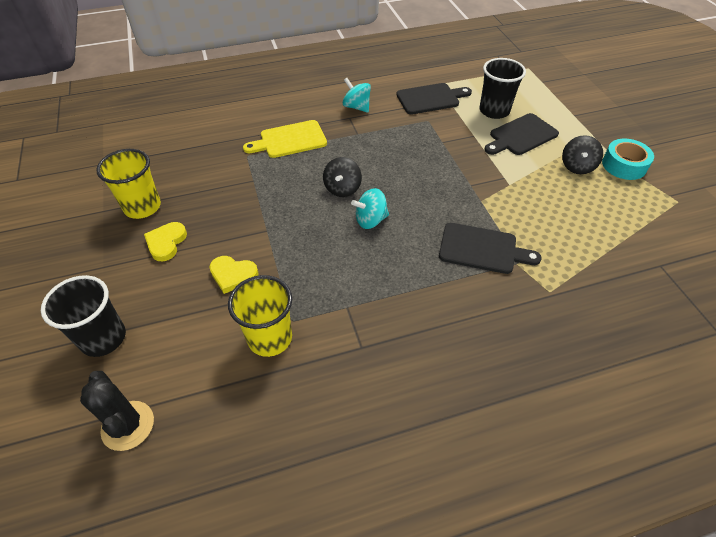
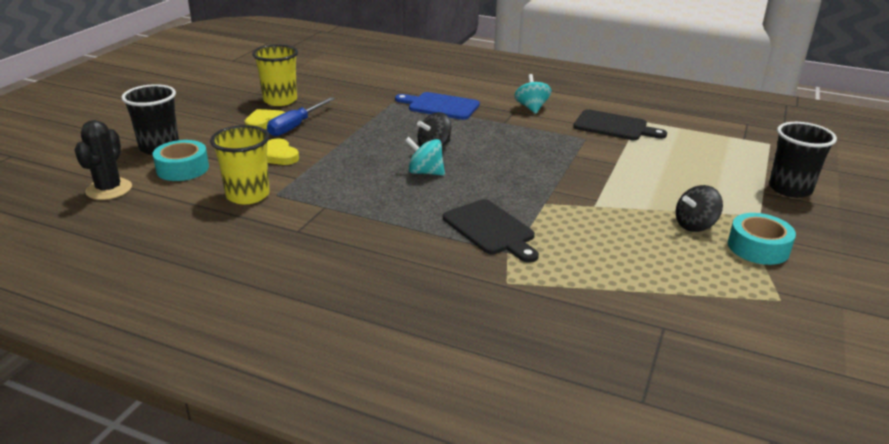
camera: 40 degrees right, 20 degrees down
(166, 348) = (182, 169): none -> turquoise tape
(201, 231) = (295, 126): none -> blue screwdriver
(290, 140) = (440, 106): yellow cutting board -> blue cutting board
(494, 111) = (669, 157): black cup -> black cup (790, 189)
(521, 136) = (668, 182): black cutting board -> none

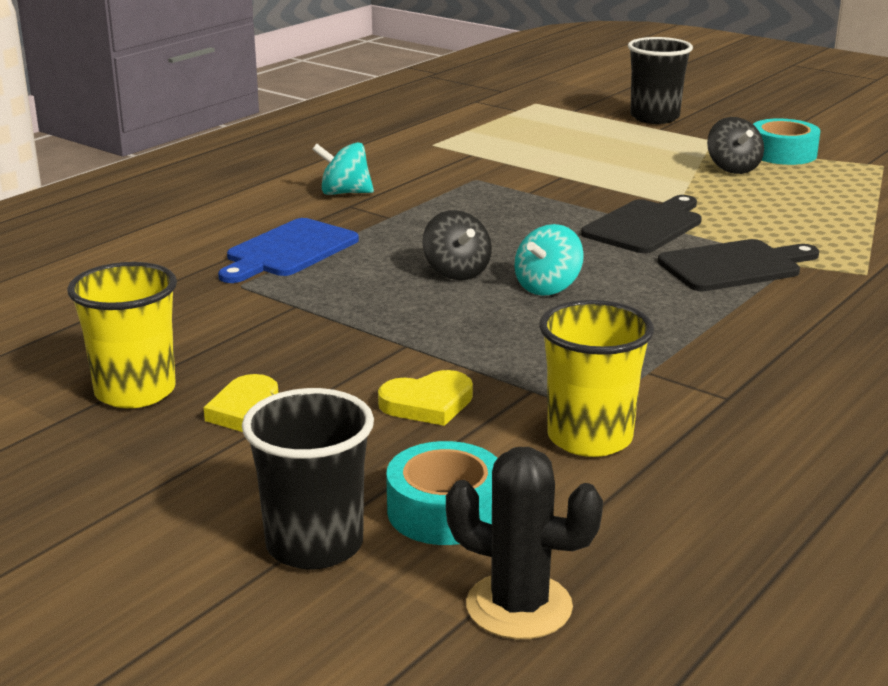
camera: 75 degrees left, 5 degrees down
(295, 126) = (293, 380): blue screwdriver -> none
(614, 126) = (445, 159): black cutting board -> black cutting board (645, 226)

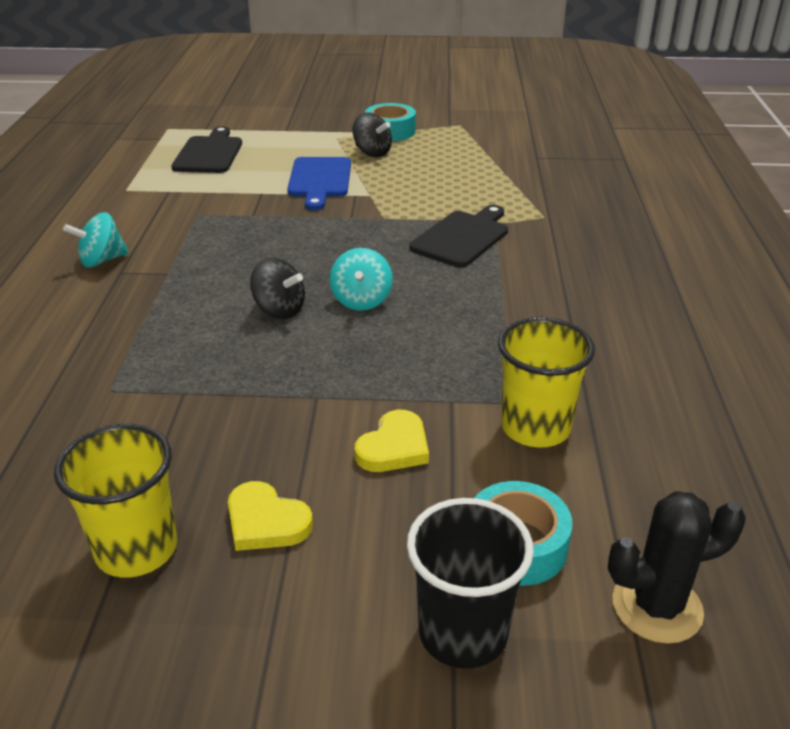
camera: 35 degrees left, 10 degrees up
(288, 251) = (115, 337): blue cutting board -> blue cutting board (319, 180)
(645, 226) = (368, 221): black cutting board -> black cutting board (209, 153)
(654, 117) = (272, 121): black cup -> none

